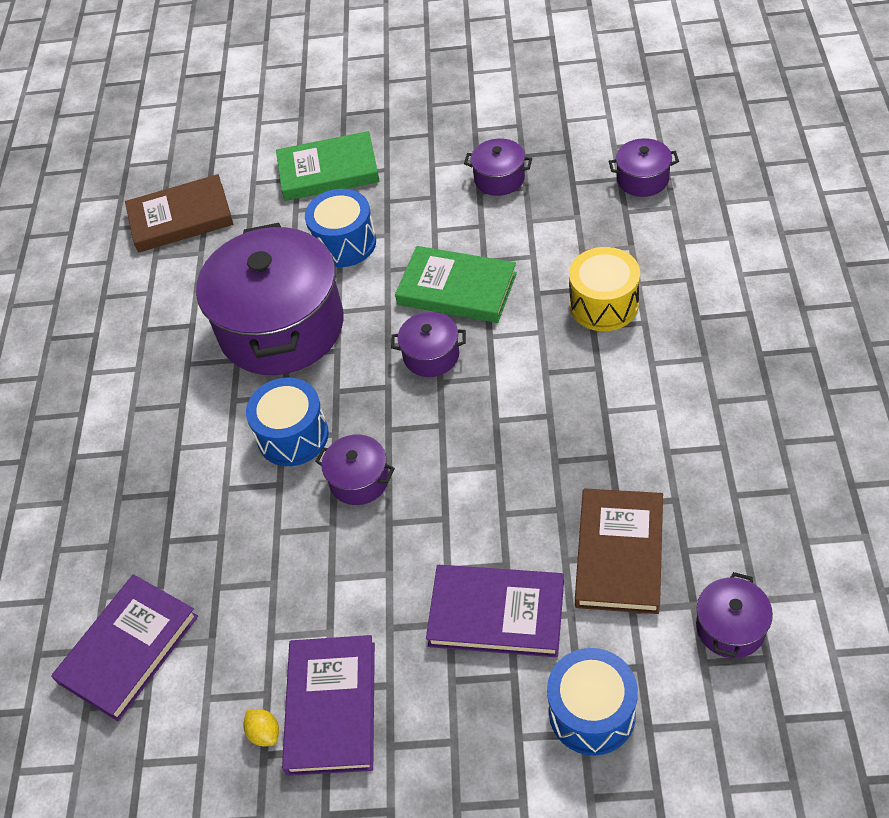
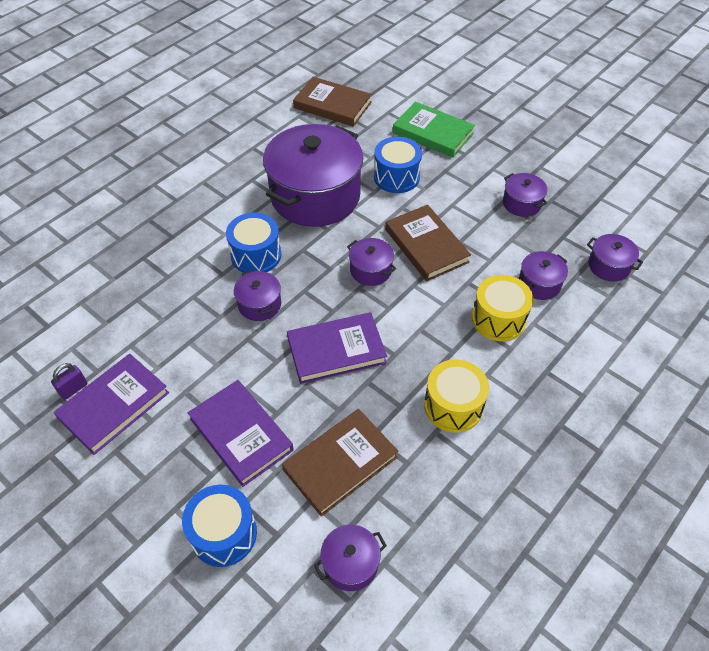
camera: 35 degrees right, 0 degrees up
(128, 649) = (69, 294): purple book -> purple book (336, 350)
(264, 733) = (73, 389): yellow lemon -> purple padlock
(457, 289) = (426, 246): green book -> brown book
(602, 243) = (539, 284): none -> purple pot
(655, 415) = (453, 406): none -> yellow drum

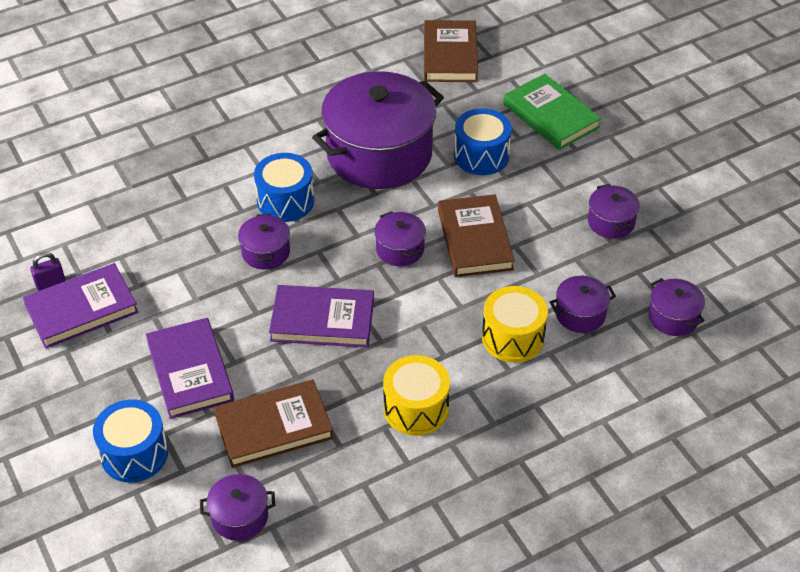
camera: 20 degrees right, 5 degrees down
(332, 105) = (450, 55): brown book -> brown book turned 45 degrees clockwise

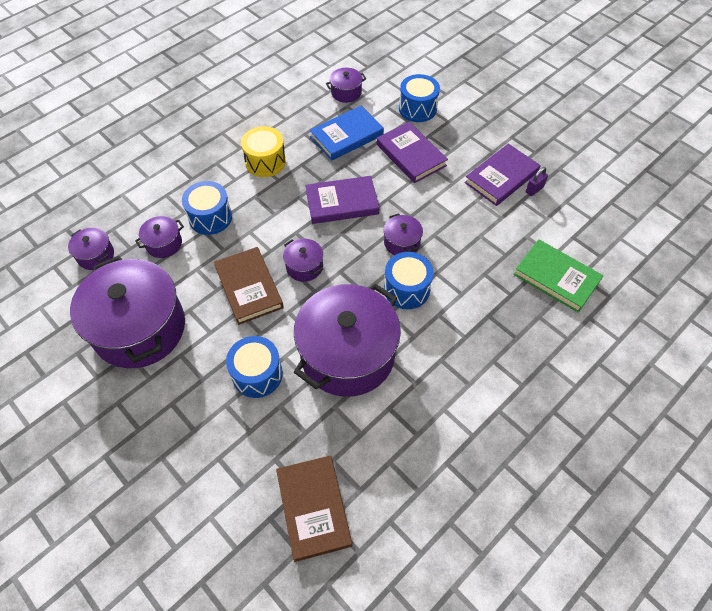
camera: 165 degrees right, 10 degrees up
(273, 427) = (346, 136): brown book -> blue book
(513, 337) = (210, 217): yellow drum -> blue drum
(551, 116) = (197, 441): green book -> green book (556, 277)
(611, 222) = (140, 328): purple pot -> purple pot, size x2.33

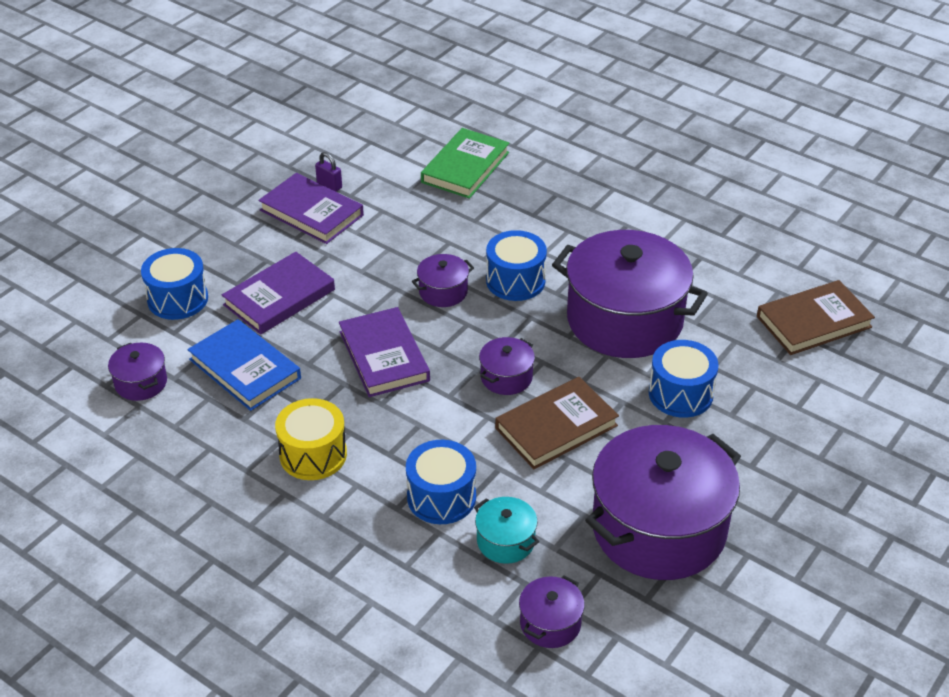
camera: 100 degrees left, 15 degrees down
(164, 244) = (505, 541): purple pot -> turquoise pot

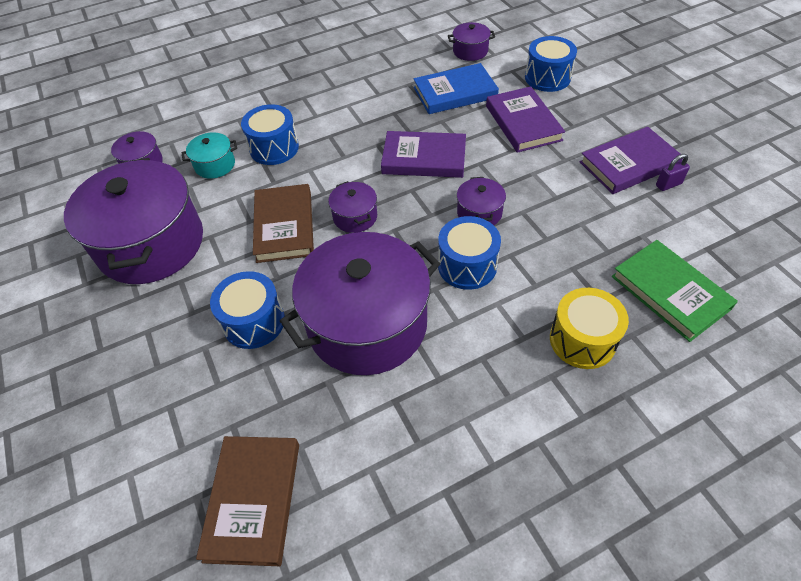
camera: 120 degrees right, 10 degrees up
(313, 454) = (355, 104): yellow drum -> yellow drum (582, 340)

